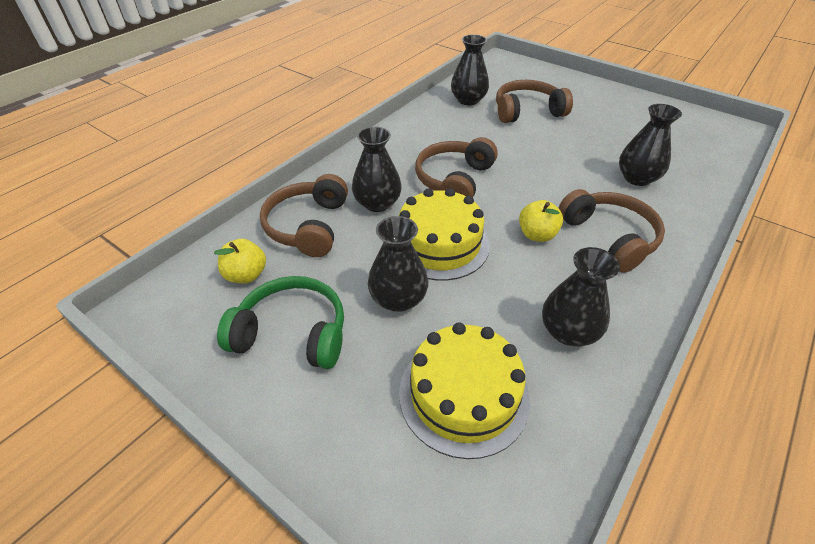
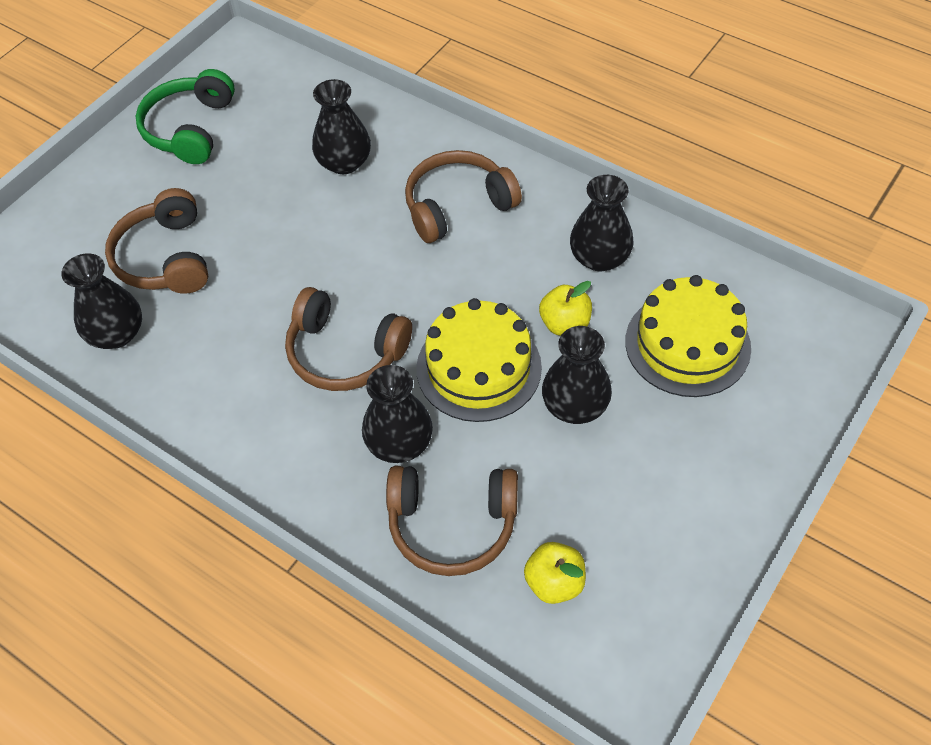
camera: 90 degrees left, 10 degrees up
(292, 333) = (640, 507): green headphones -> green headphones (190, 129)
(537, 235) = (456, 270): yellow apple -> yellow apple (565, 324)

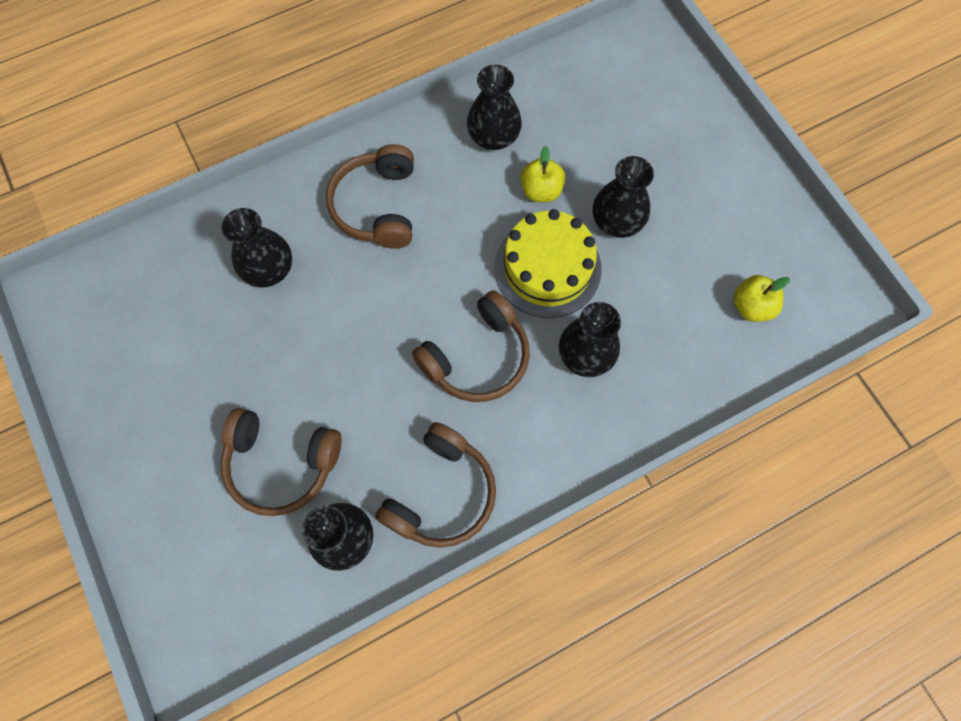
camera: 65 degrees left, 15 degrees up
(190, 129) = (130, 382): green headphones -> none
(452, 524) = (674, 350): brown headphones -> brown headphones (441, 493)
(687, 344) = (604, 124): yellow cake -> none

